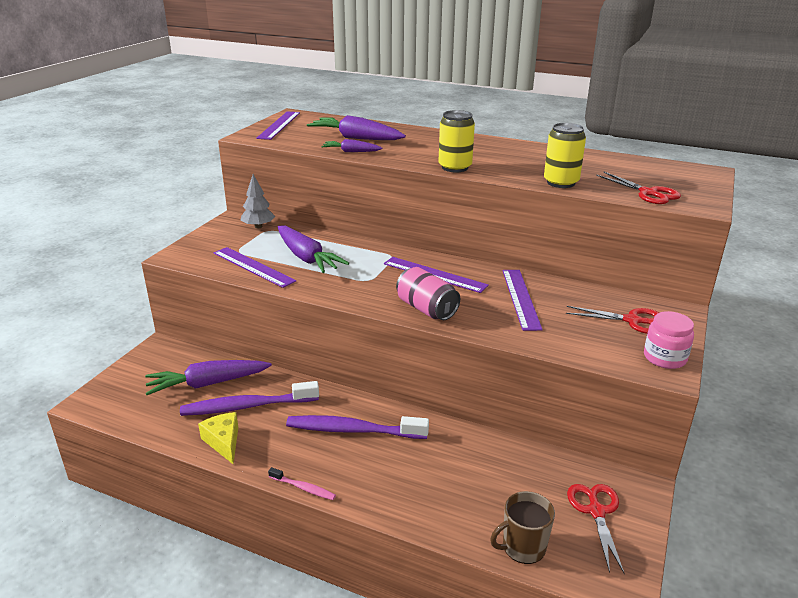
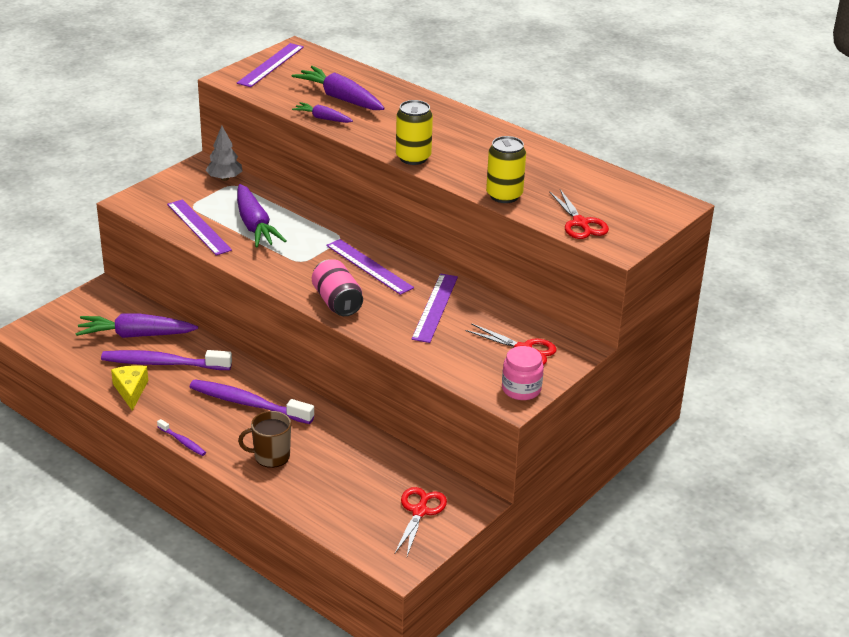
camera: 15 degrees right, 5 degrees up
(303, 488) = (182, 442): pink toothbrush -> purple toothbrush
(522, 547) = (338, 522): brown mug -> brown mug (271, 456)

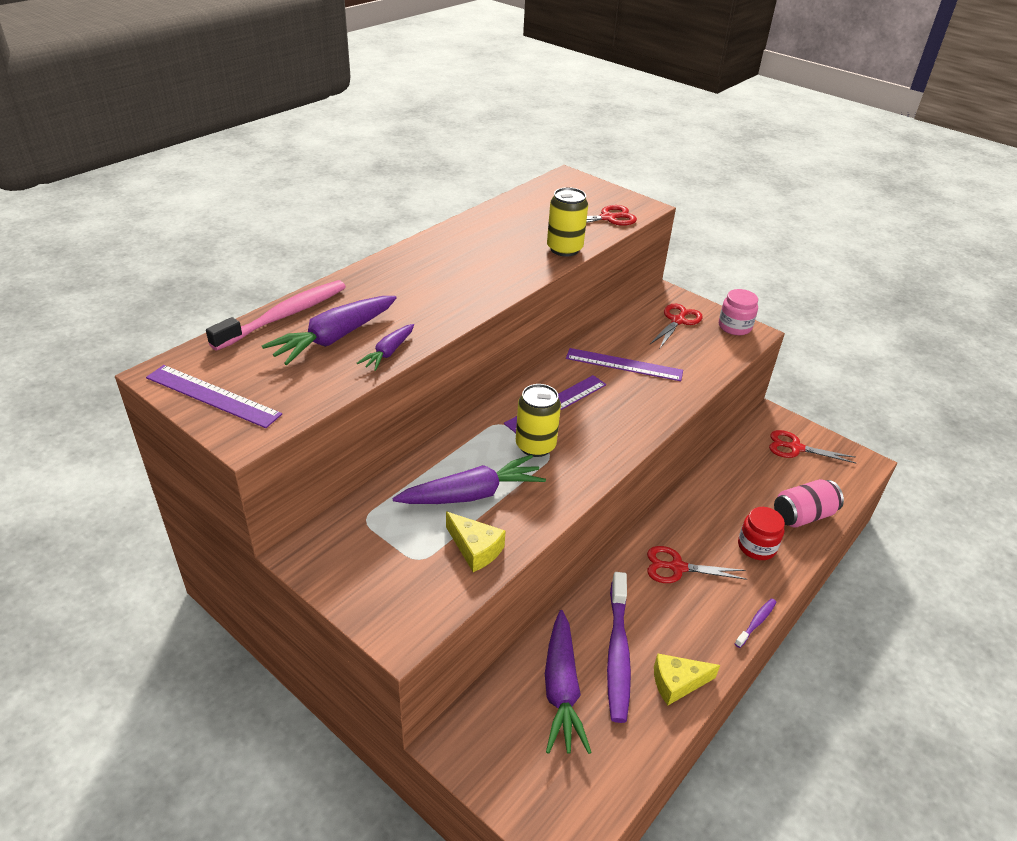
camera: 90 degrees left, 5 degrees up
(199, 227) = (475, 549): purple ruler -> yellow cheese
(224, 178) = (347, 527): grey tree -> none
(248, 403) = (677, 567): purple toothbrush -> red scissors
(271, 456) = (756, 546): brown mug -> red jar
(337, 302) = (627, 427): pink can -> pink can (803, 515)
(368, 79) = (284, 316): none -> pink toothbrush
(413, 157) = (490, 294): yellow can -> yellow can (535, 446)

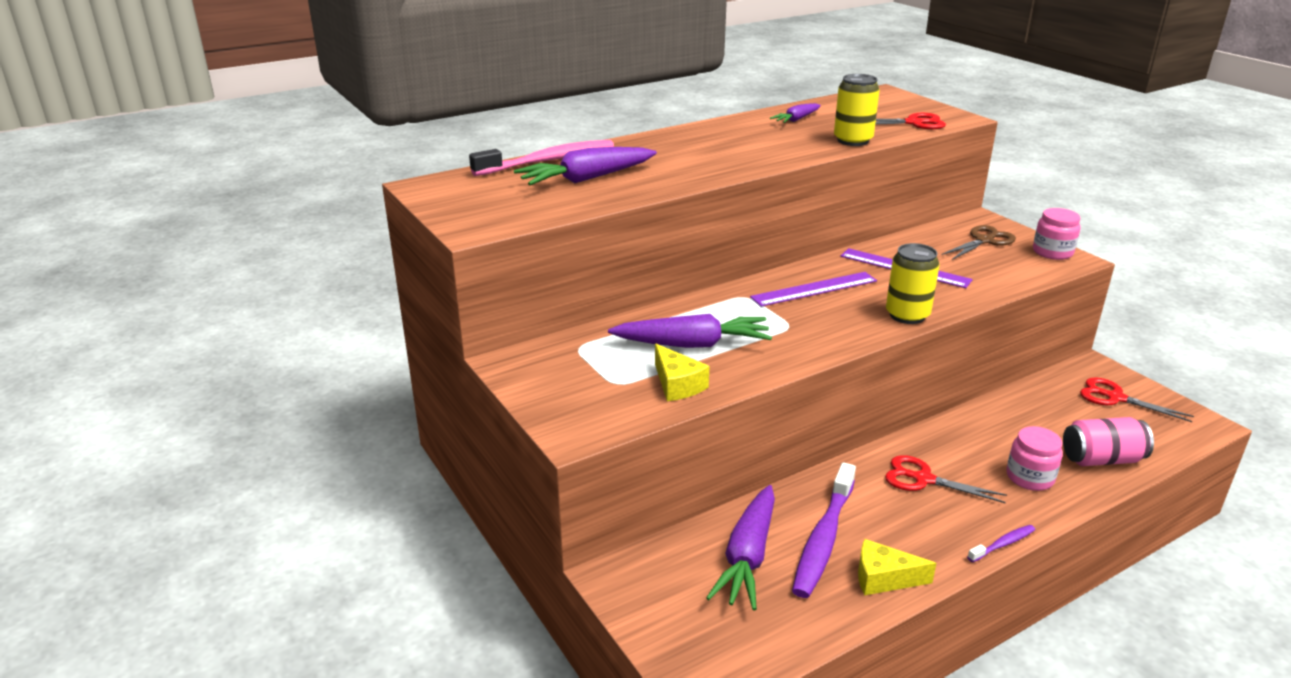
camera: 20 degrees right, 10 degrees down
(212, 396) = (457, 203): purple ruler -> none
(388, 353) = (632, 193): purple carrot -> purple carrot (796, 120)
(535, 446) = (776, 317): yellow can -> yellow can (907, 315)
(678, 321) = (984, 241): red scissors -> brown scissors
(756, 546) = (1030, 477): red jar -> pink jar

